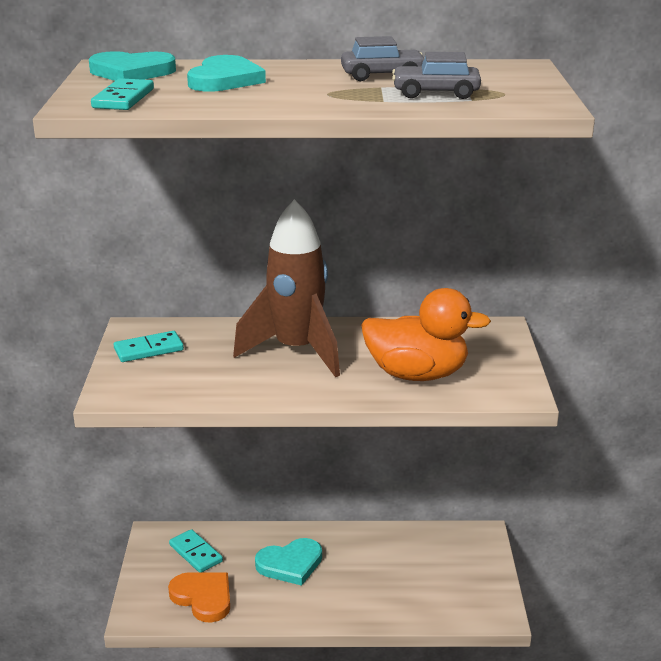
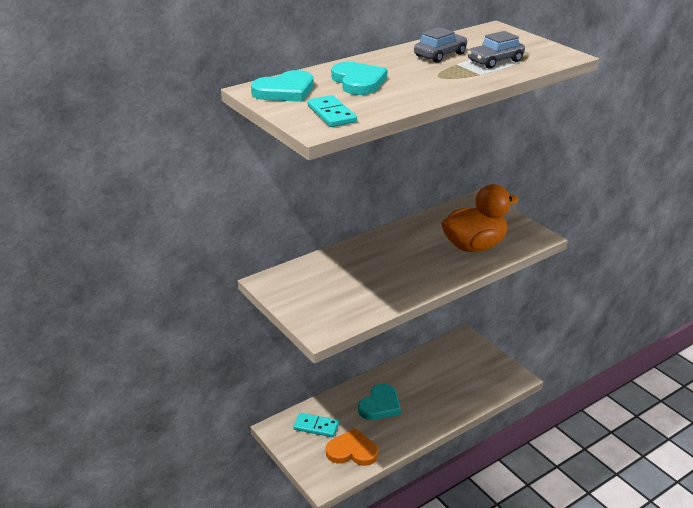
camera: 35 degrees left, 5 degrees up
(148, 350) = (299, 292): turquoise domino -> none
(296, 351) = (390, 257): brown rocket -> none

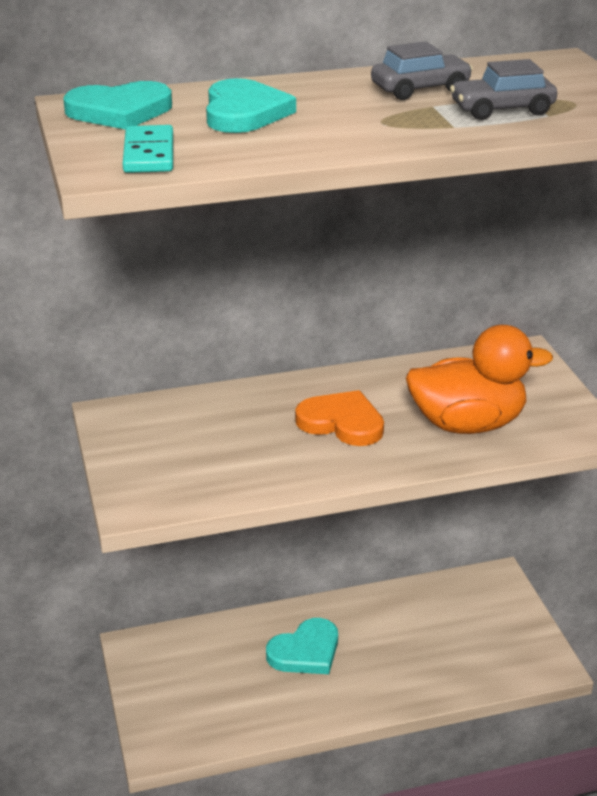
camera: 20 degrees right, 0 degrees up
(316, 426) = (192, 659): turquoise domino -> none
(352, 451) = (224, 711): orange heart -> orange heart (342, 422)

